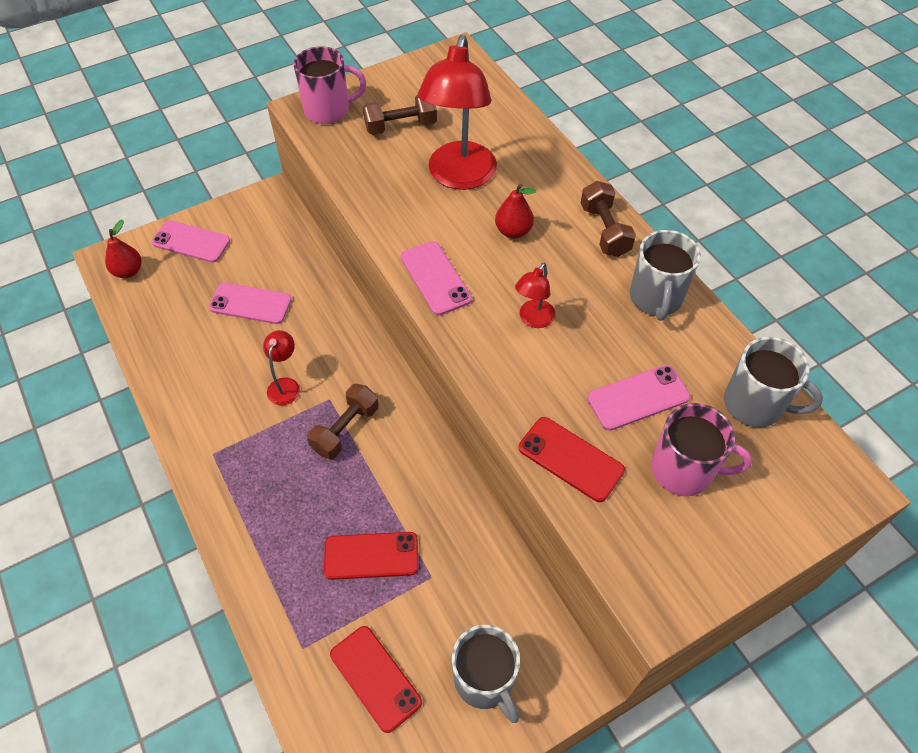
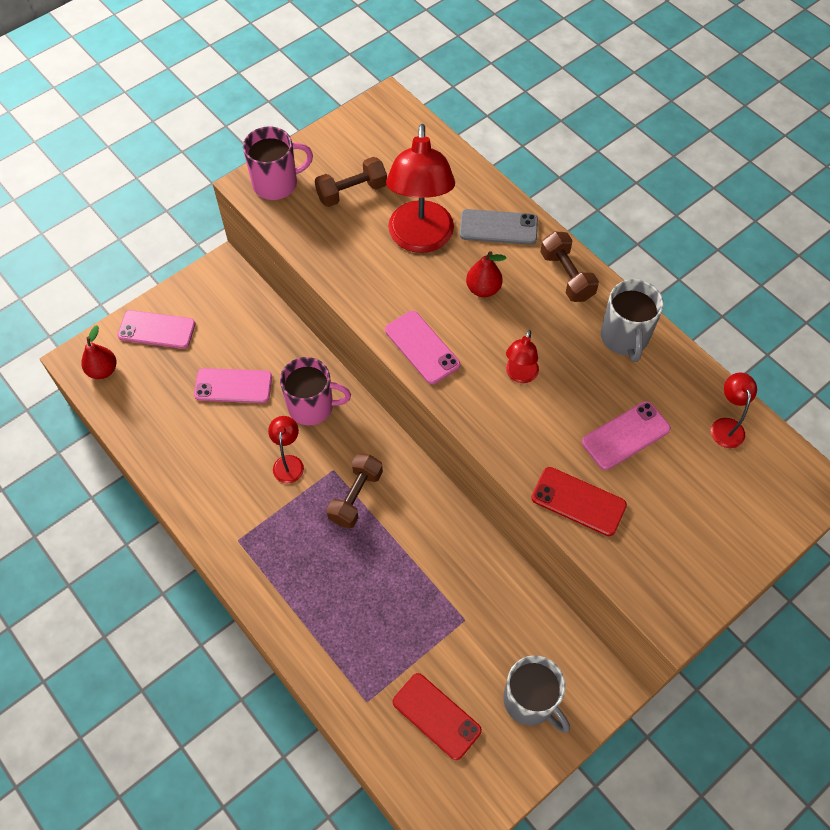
camera: 10 degrees left, 5 degrees up
(371, 556) = (407, 610): red phone -> none
(542, 176) = (498, 227): none -> grey phone
(683, 470) = (675, 496): pink mug -> pink mug (312, 406)
(754, 404) = (726, 426): grey mug -> red lamp

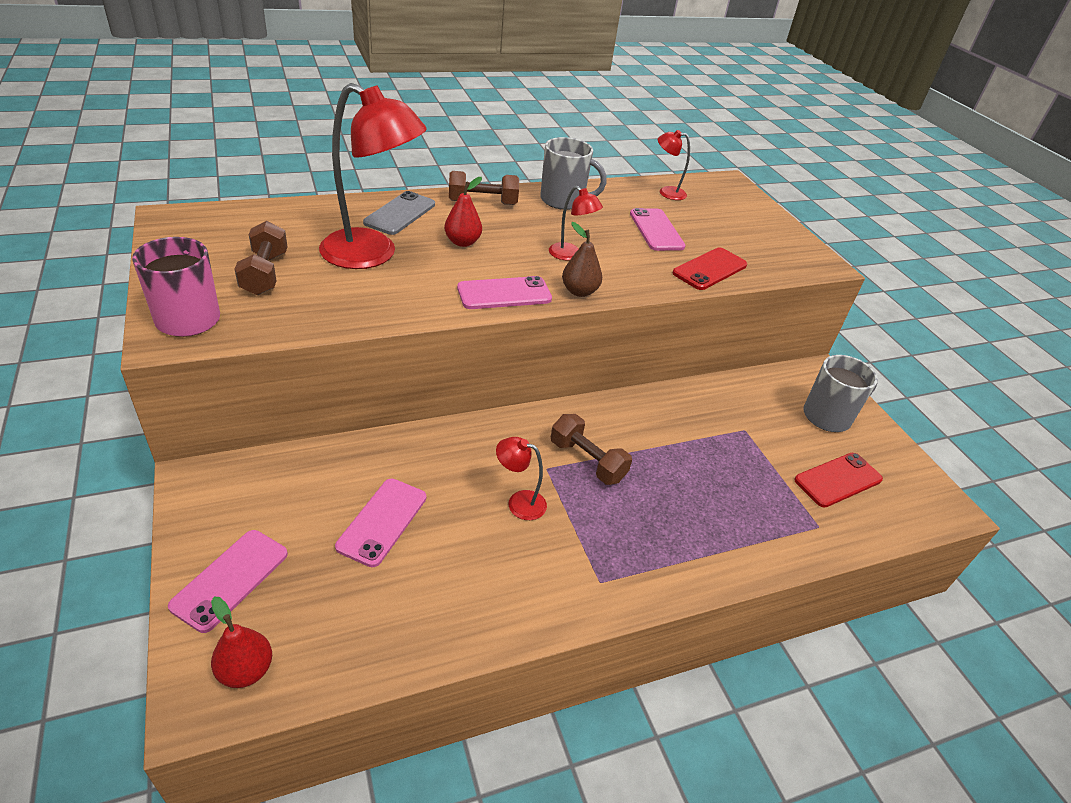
camera: 75 degrees left, 20 degrees down
(312, 406) = (457, 460): pink mug -> none
(461, 400) = (579, 291): none -> brown pear

